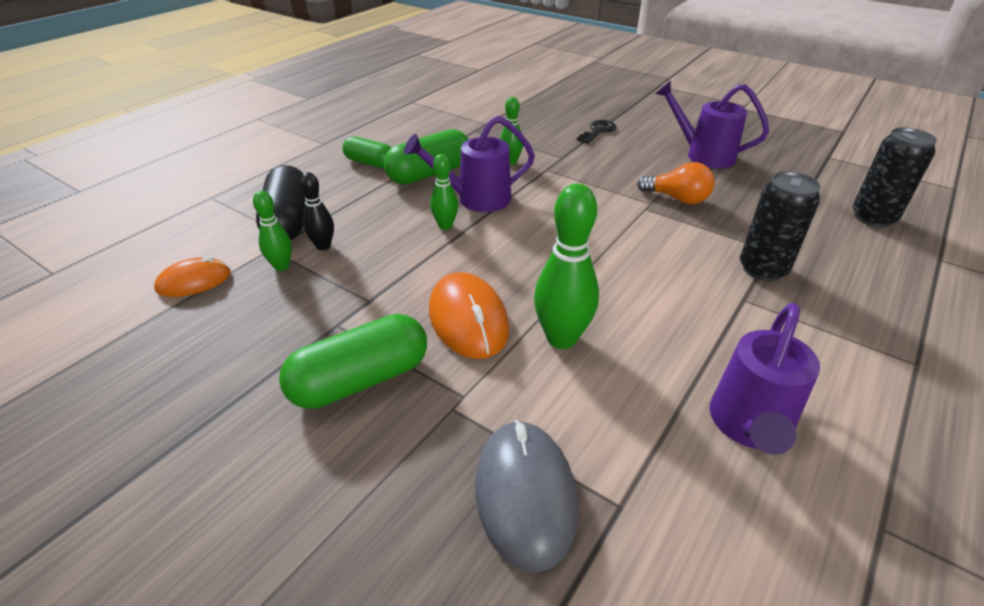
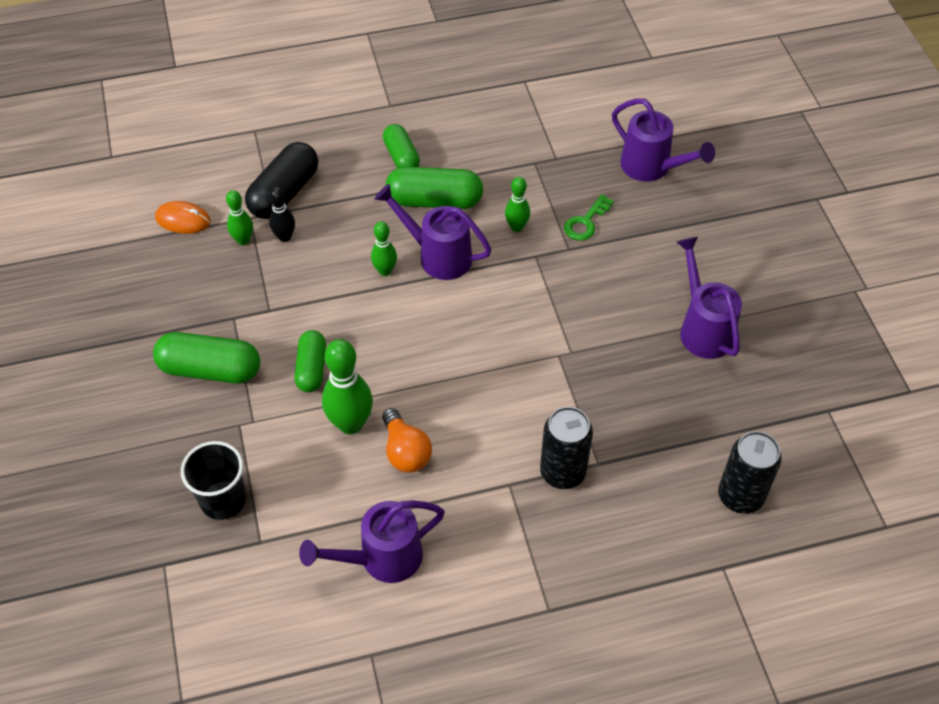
camera: 40 degrees right, 15 degrees up
(468, 319) = (311, 368): orange mouse -> green capsule
(525, 494) = (223, 500): grey mouse -> black cup
(552, 106) = (651, 167): none -> purple watering can
(552, 141) = (586, 222): none -> green key
(598, 131) = (647, 233): black key -> none
(677, 199) = (600, 362): orange light bulb -> orange light bulb (405, 451)

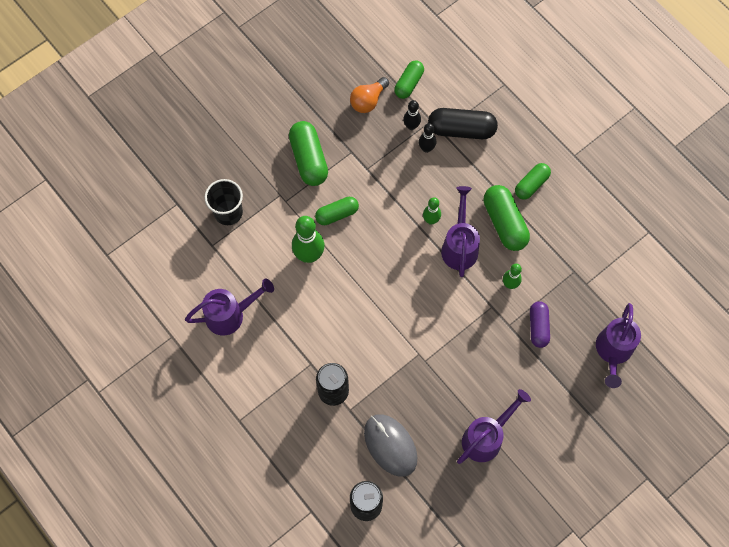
camera: 65 degrees right, 15 degrees up
(183, 220) = (409, 83): orange mouse -> green capsule
(243, 240) = (411, 126): green bowling pin -> black bowling pin
(382, 558) = (230, 315): purple watering can -> purple watering can turned 120 degrees clockwise
(405, 451) = (305, 295): orange light bulb -> orange light bulb (368, 101)
(586, 222) = (538, 327): green key -> purple capsule
(668, 435) = (390, 445): none -> grey mouse

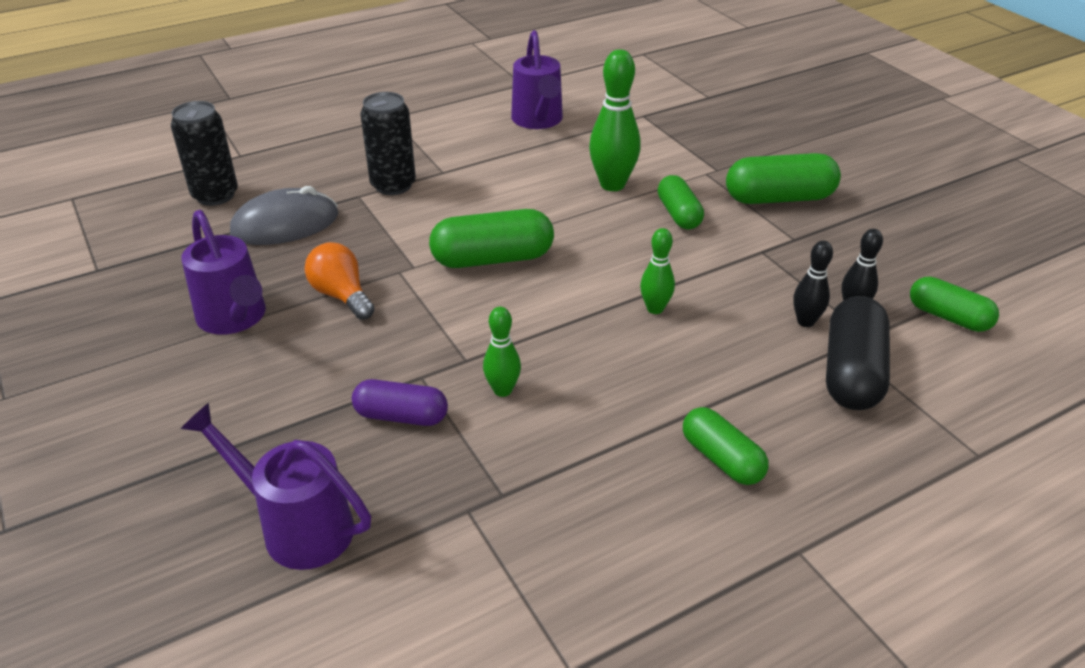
camera: 100 degrees right, 30 degrees down
(228, 212) = (691, 129): black cup -> none
(368, 101) = (900, 266): orange light bulb -> orange light bulb (342, 295)
(459, 246) = (597, 336): purple watering can -> none
(504, 223) = (636, 403): green capsule -> green capsule (492, 258)

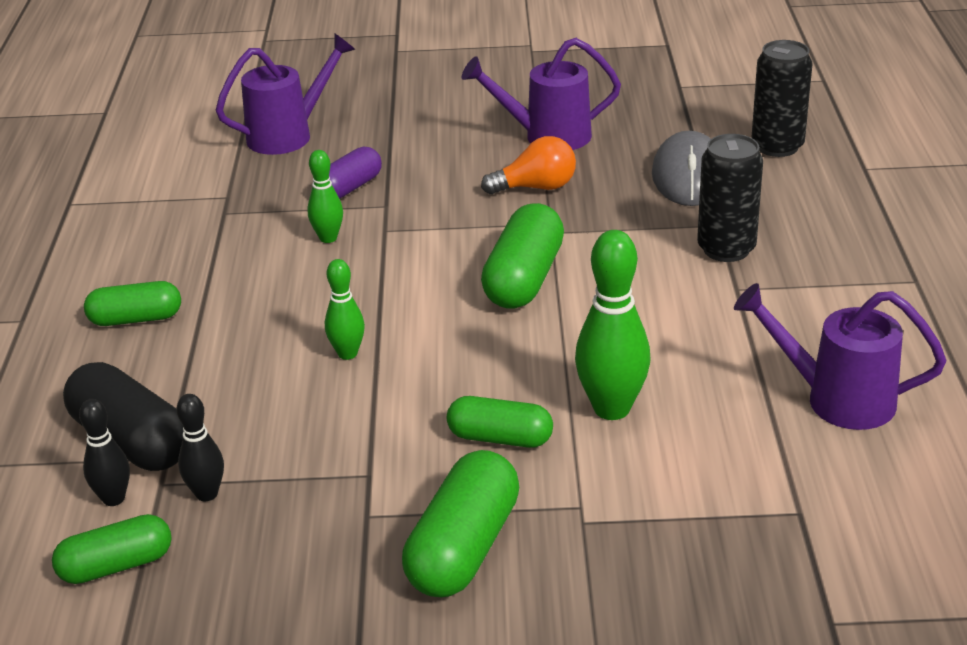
camera: 120 degrees right, 5 degrees down
(805, 321) = (226, 447): black bowling pin -> black bowling pin (113, 499)

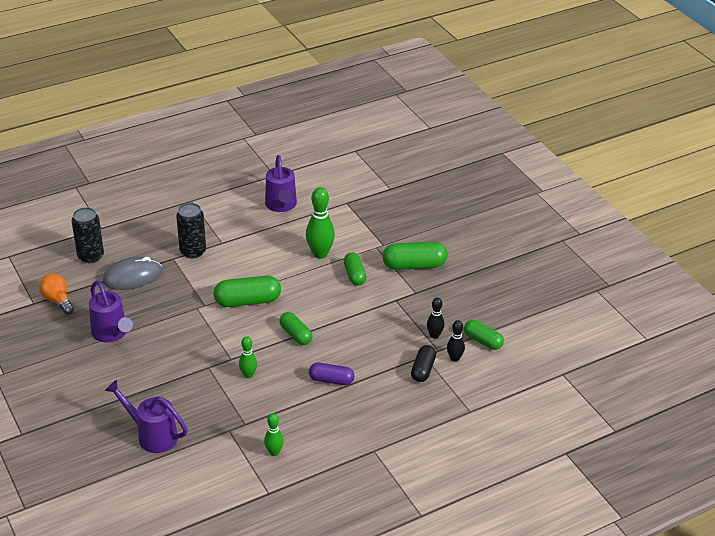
camera: 120 degrees left, 5 degrees up
(131, 441) = (423, 370): black capsule -> black capsule, size x0.64
(136, 319) = (348, 410): green capsule -> green capsule (295, 335)
(347, 353) = (331, 333): green bowling pin -> green bowling pin (274, 452)
(349, 188) = (198, 386): purple capsule -> purple capsule (331, 380)
(536, 187) = (166, 321): orange light bulb -> orange light bulb (57, 300)

